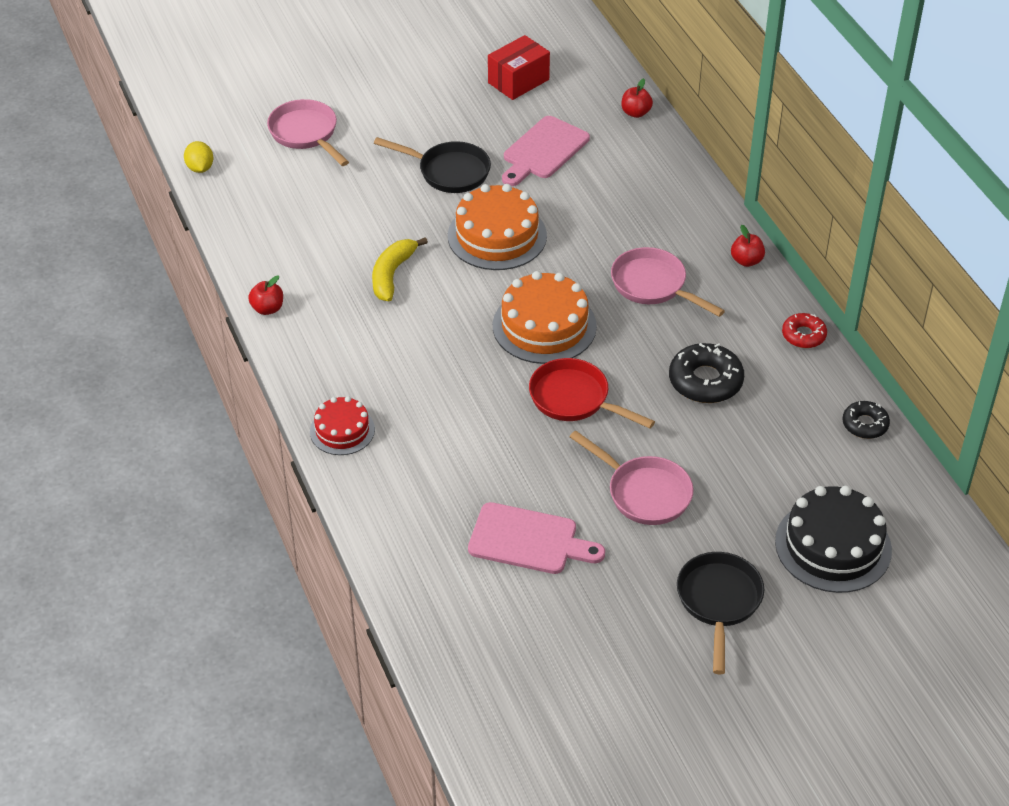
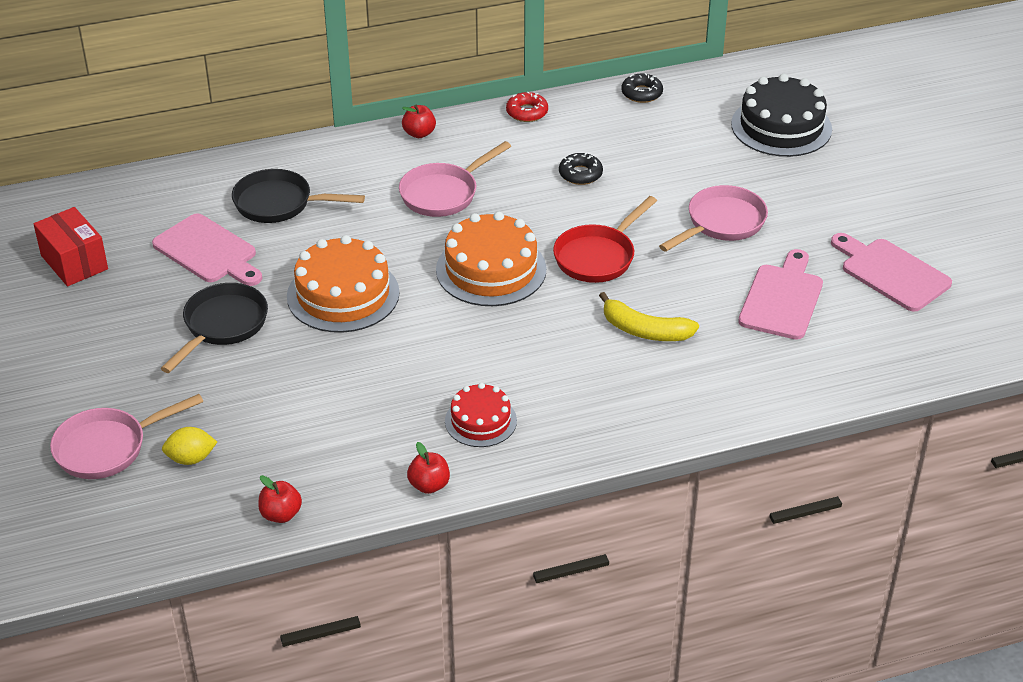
camera: 85 degrees left, 5 degrees down
(200, 168) = (143, 552): yellow lemon -> yellow lemon (191, 458)
(342, 430) = (632, 424): red cake -> red cake (480, 421)
(392, 274) = (390, 378): yellow banana -> yellow banana (644, 330)
(583, 634) = (891, 273): none -> pink cutting board
(635, 113) = (166, 181): red apple -> red apple (281, 514)
(705, 381) = (580, 174): black donut -> black donut, size x0.61
(719, 602) = (847, 193): black pan -> black pan (279, 203)

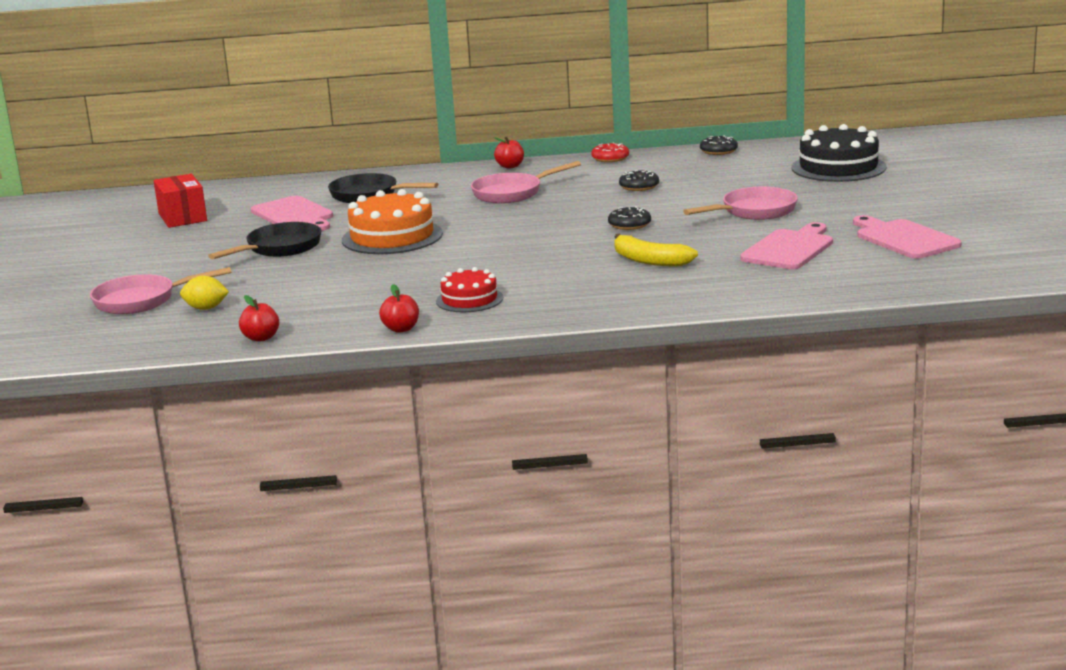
camera: 15 degrees right, 20 degrees down
(491, 269) = (529, 228): orange cake -> none
(598, 256) = (629, 225): red pan -> black donut

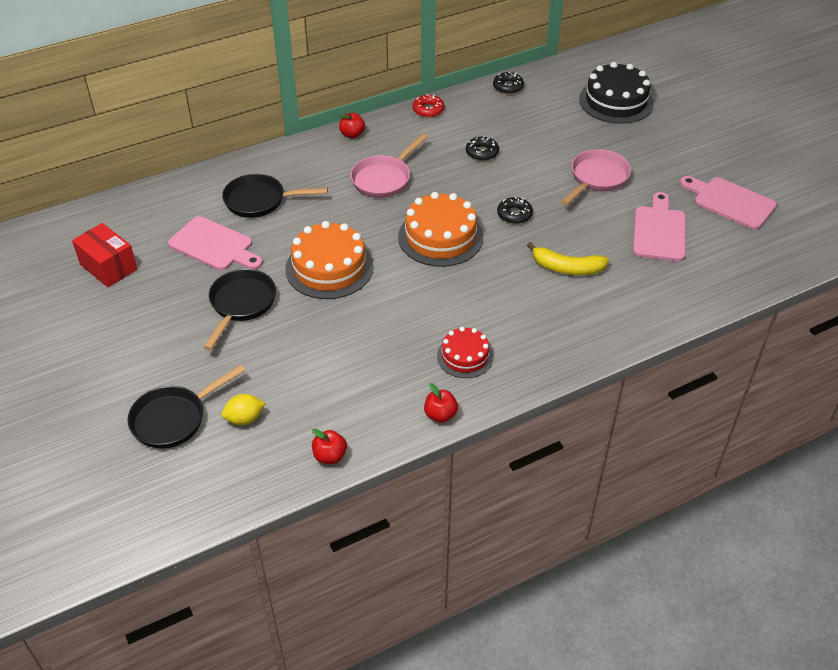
camera: 25 degrees left, 25 degrees up
(141, 301) = (174, 418): pink pan -> black pan
(530, 230) = (440, 237): none -> orange cake

